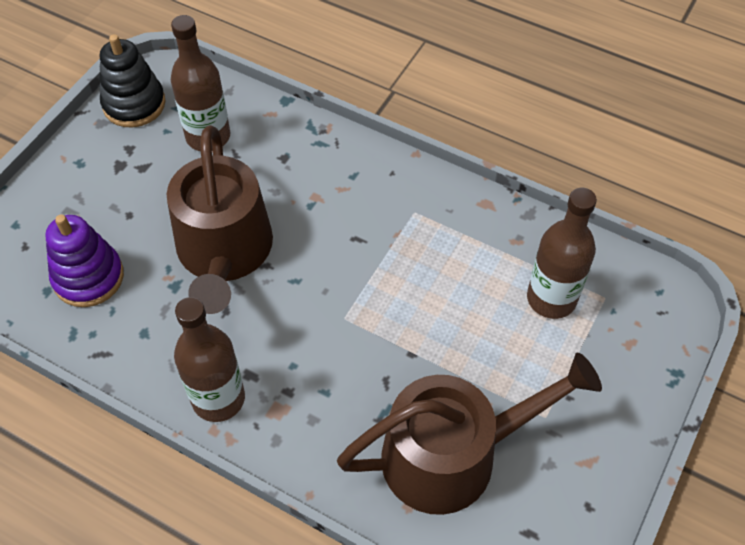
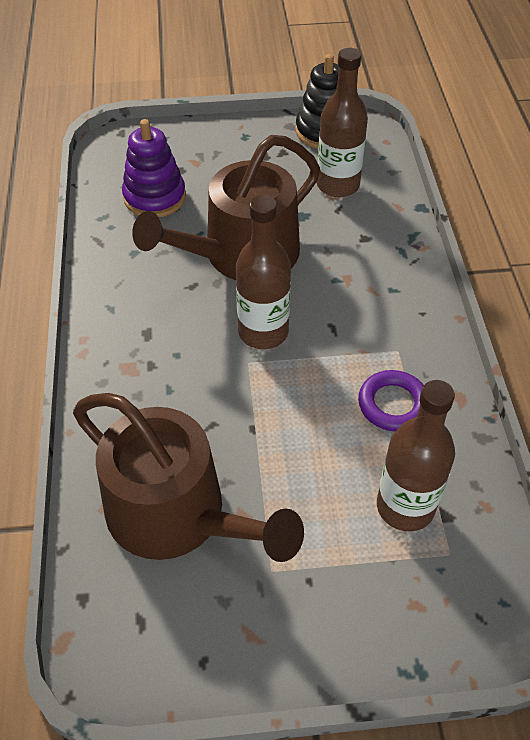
camera: 55 degrees right, 5 degrees down
(218, 399) = (111, 326): brown bottle -> brown bottle (263, 332)
(460, 248) = (393, 404): none -> purple ring

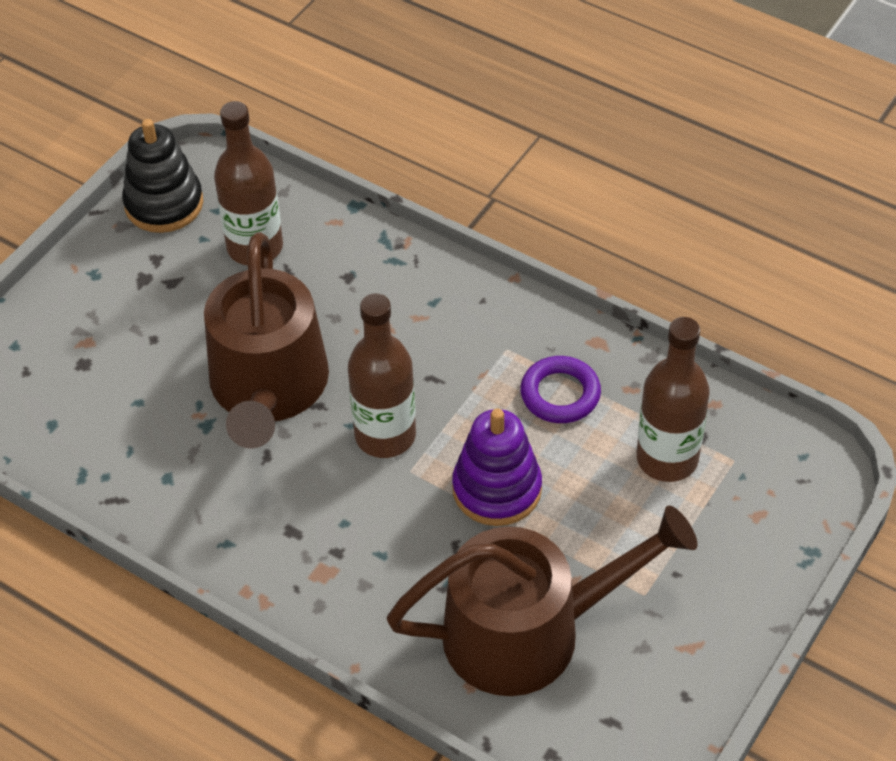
camera: 50 degrees left, 0 degrees up
(154, 197) = (102, 411): purple stacking toy -> purple stacking toy (497, 489)

